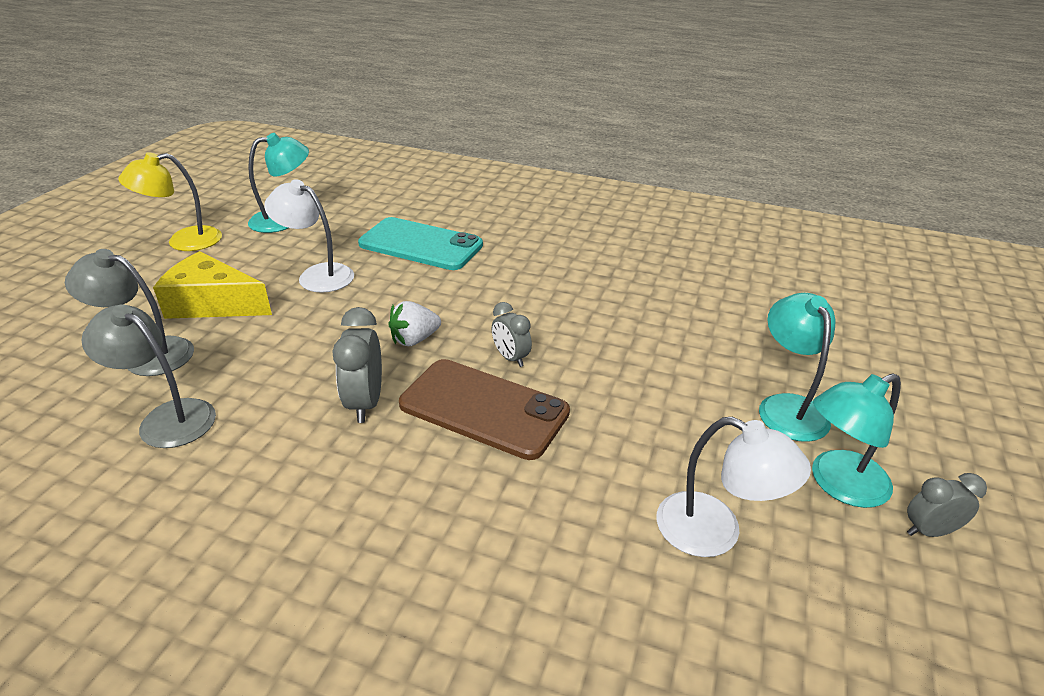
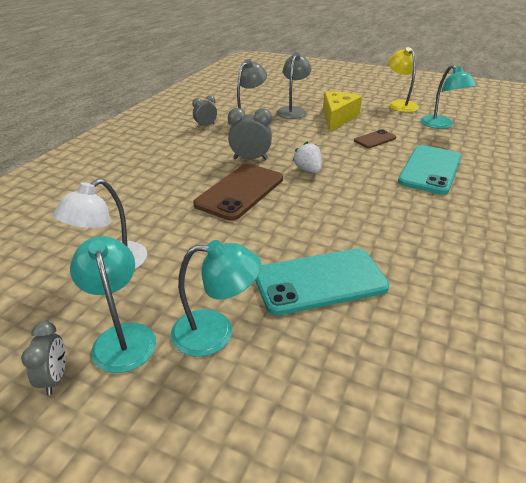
camera: 95 degrees right, 0 degrees up
(317, 275) = (375, 139): white lamp -> brown phone
(511, 358) = (289, 202): grey clock -> grey clock (205, 126)
(674, 336) = (320, 281): none -> turquoise phone

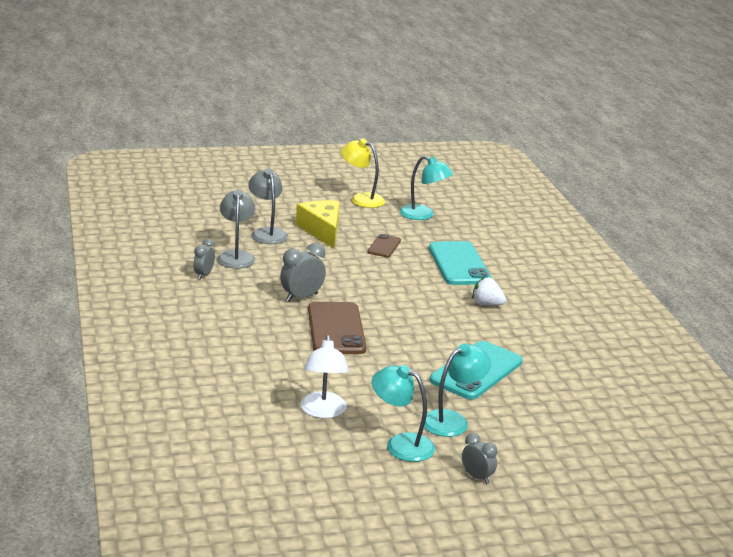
camera: 40 degrees left, 10 degrees down
(55, 378) = (395, 476): grey clock -> grey clock (477, 477)
(308, 170) = (365, 293): white strawberry -> white strawberry (486, 304)

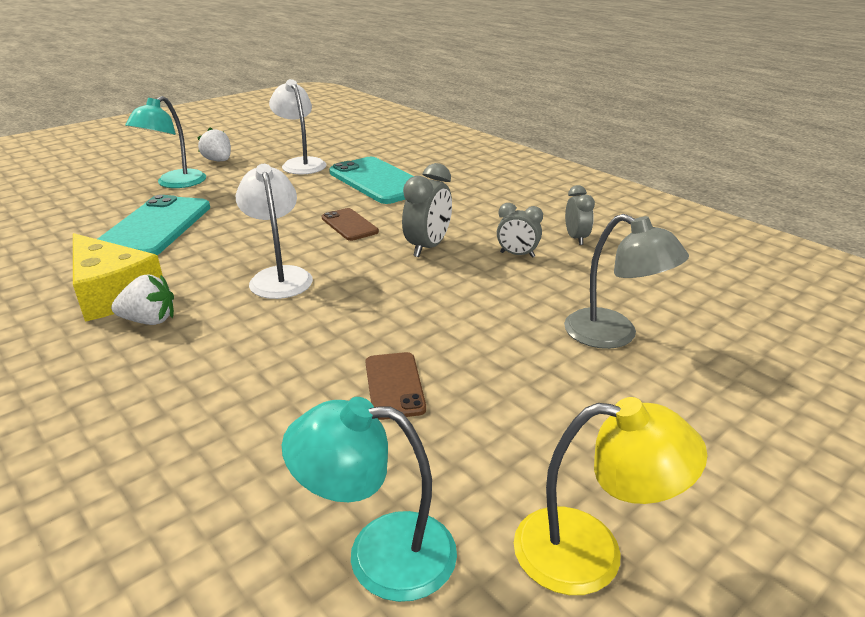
camera: 155 degrees right, 5 degrees up
(236, 256) = (585, 276): grey lamp -> none
(322, 230) = (541, 380): yellow cheese -> yellow cheese (113, 293)
(336, 329) = (349, 225): brown phone -> brown phone, size x0.53
(401, 444) = (218, 161): turquoise lamp -> white strawberry
(406, 307) = (279, 276): none -> white lamp
(459, 264) = (220, 395): turquoise phone -> turquoise phone (378, 181)
(477, 477) = (144, 158): grey clock -> grey clock (517, 255)

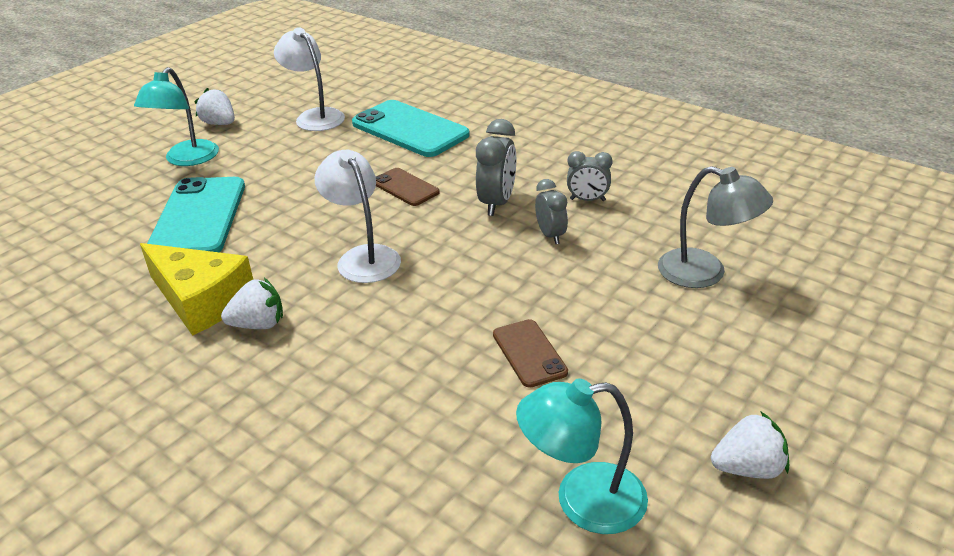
camera: 10 degrees left, 5 degrees up
(576, 238) = (637, 173): grey clock -> grey clock (550, 235)
(591, 552) = (748, 468): yellow lamp -> white strawberry

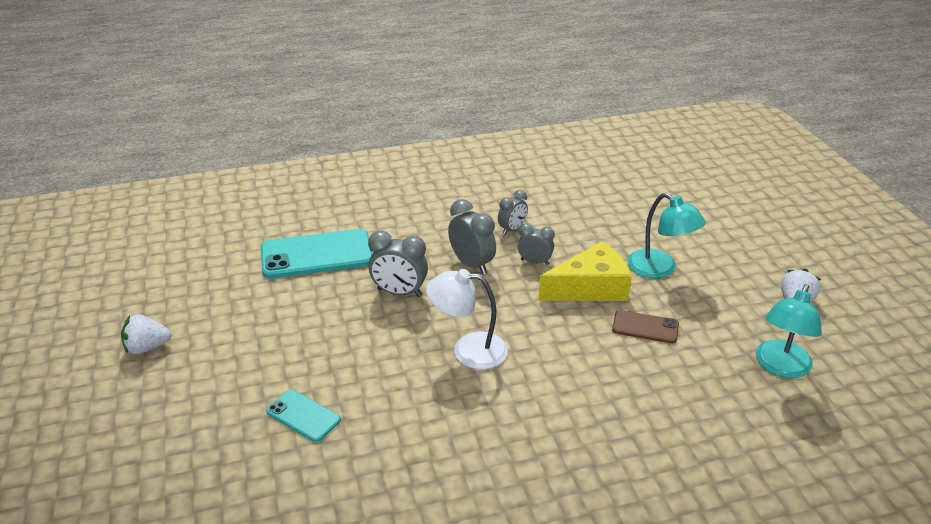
camera: 55 degrees left, 0 degrees up
(187, 159) = (187, 390): turquoise lamp -> turquoise lamp (659, 269)
(198, 217) = (303, 416): turquoise phone -> turquoise phone, size x0.53
(201, 300) = (433, 455): yellow cheese -> yellow cheese (590, 288)
(258, 324) = (498, 434): white strawberry -> none
(315, 116) = (221, 290): white lamp -> none
(405, 187) = (399, 293): brown phone -> grey clock
(705, 273) = (632, 230): grey lamp -> none

